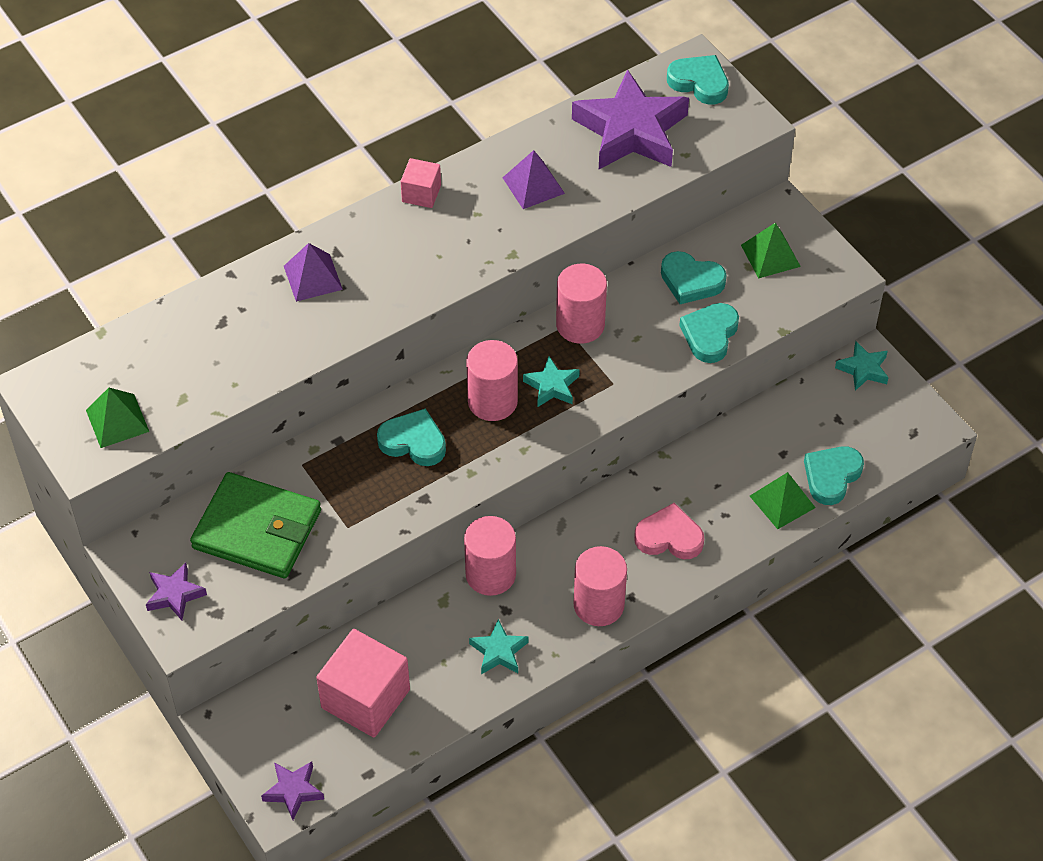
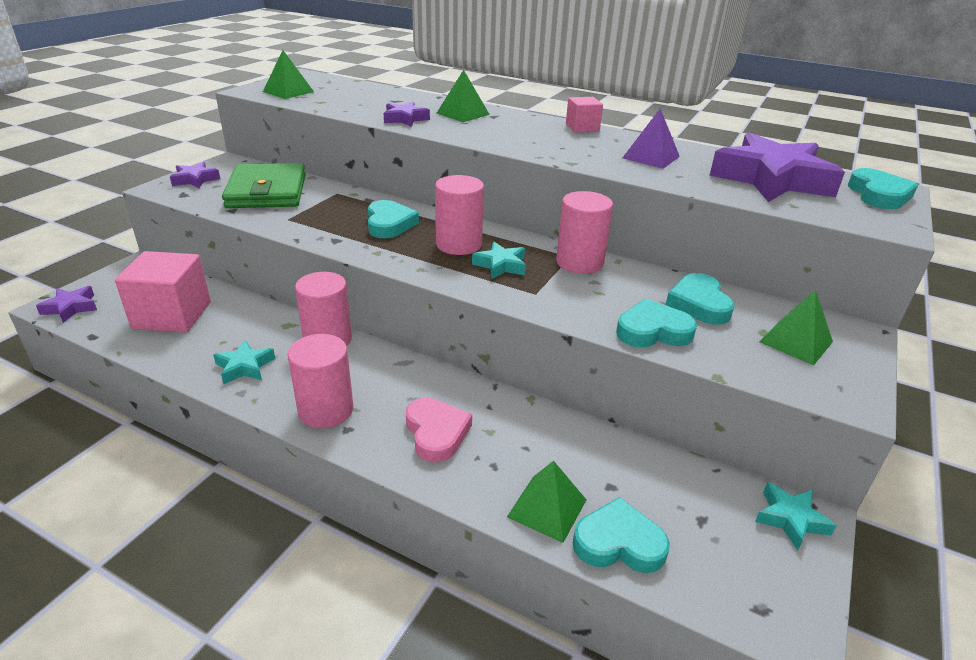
camera: 60 degrees right, 20 degrees down
(301, 338) = (405, 119): none -> purple star
(313, 277) = (462, 114): purple pyramid -> green pyramid

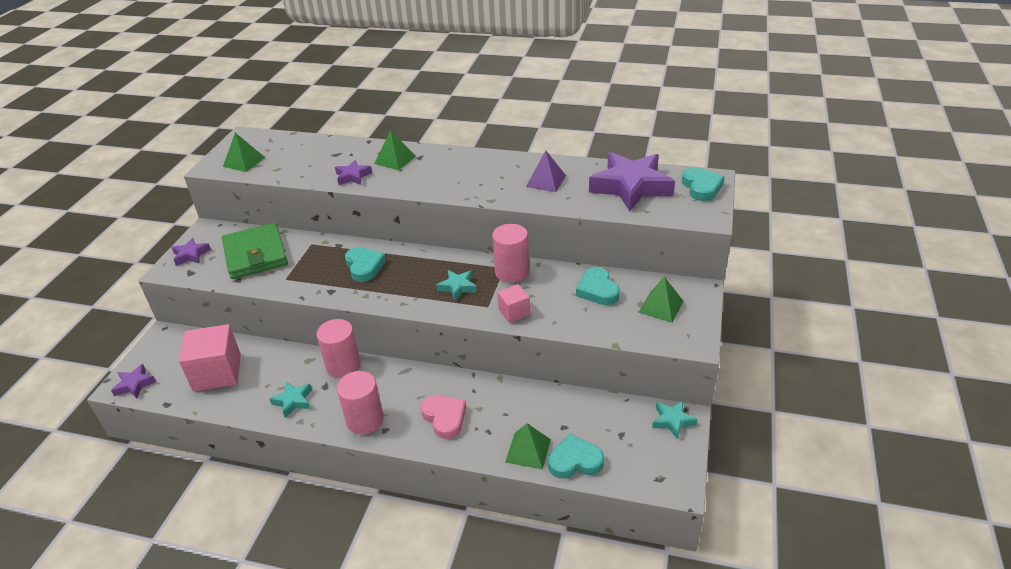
camera: 10 degrees left, 5 degrees up
(458, 244) = (422, 275): pink cylinder -> none
(582, 128) = (490, 157): pink cube -> pink cube (514, 312)
(653, 331) = (571, 319): turquoise heart -> none

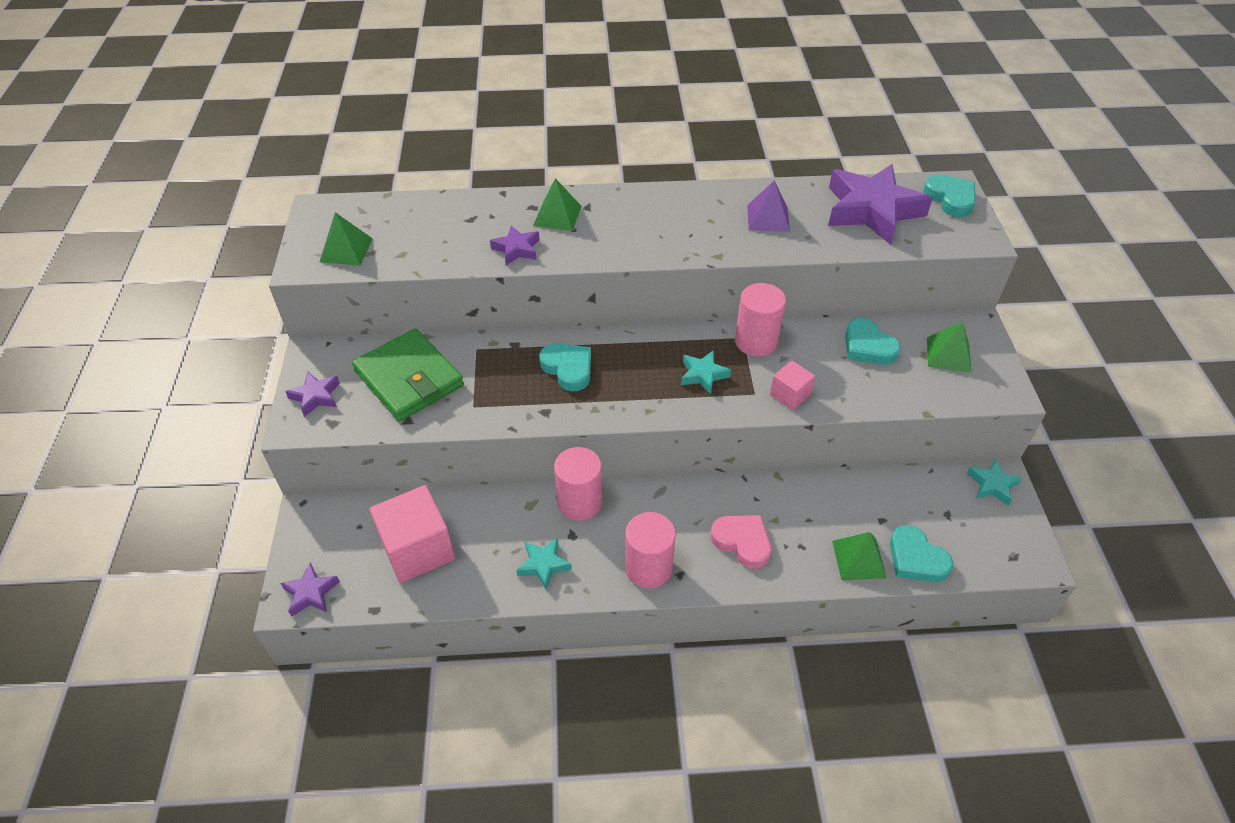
camera: 20 degrees left, 10 degrees up
(575, 461) = (916, 559): turquoise heart -> turquoise heart turned 105 degrees counterclockwise

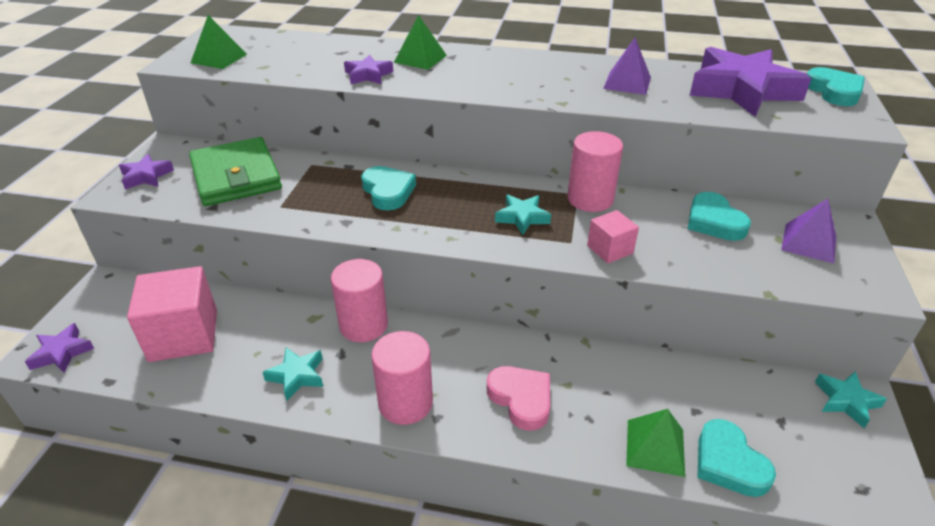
camera: 15 degrees right, 10 degrees down
(948, 354) = (809, 243): green pyramid -> purple pyramid

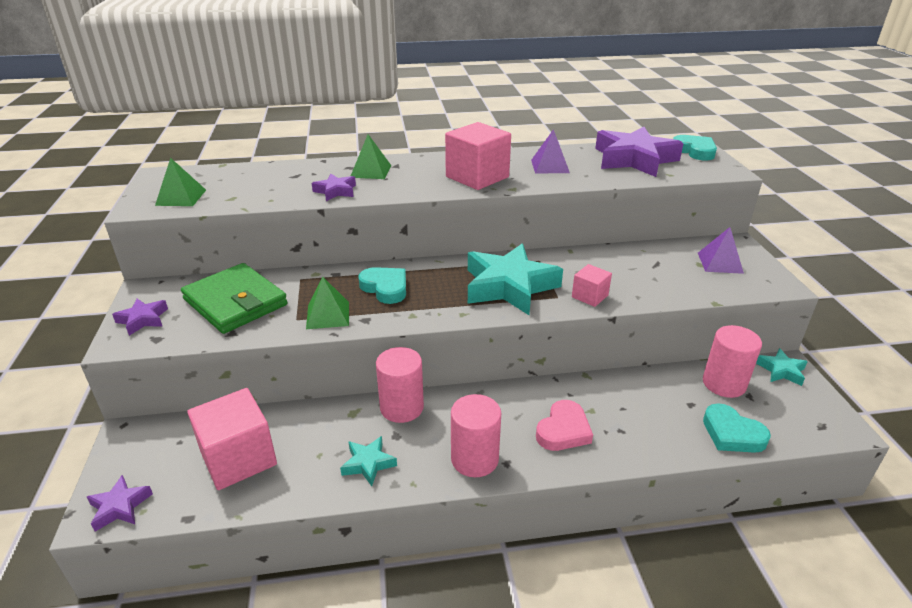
camera: 20 degrees left, 5 degrees down
(521, 399) = (563, 430): pink heart -> pink heart turned 90 degrees clockwise
(522, 217) = (509, 286): turquoise star -> turquoise star, size x2.14
(531, 83) = (477, 177): none -> pink cube
(590, 199) = (551, 262): pink cylinder -> pink cylinder (724, 384)
(655, 447) = (678, 437): green pyramid -> green pyramid (328, 315)
(714, 222) = (649, 261): turquoise heart -> none

